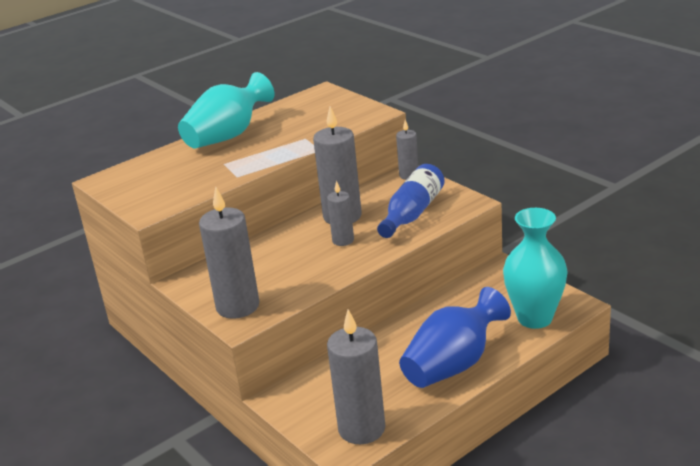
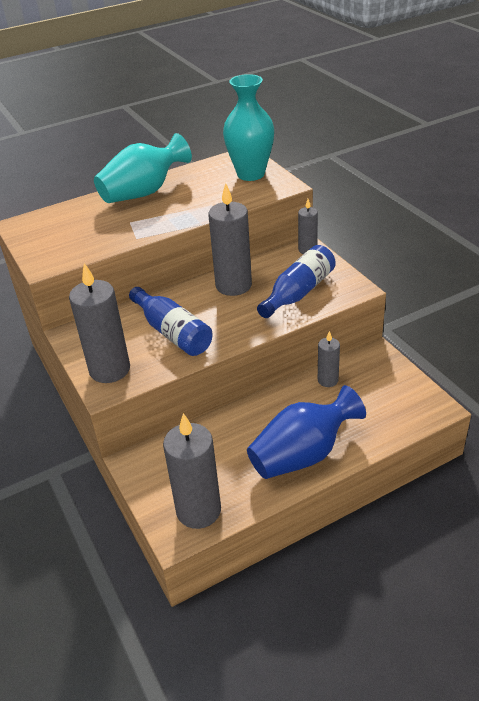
camera: 10 degrees right, 10 degrees up
(293, 265) = (172, 332): none -> blue bottle
(343, 240) = (226, 312): grey candle -> grey candle (327, 380)
(534, 318) = (393, 416): turquoise vase -> turquoise vase (251, 174)

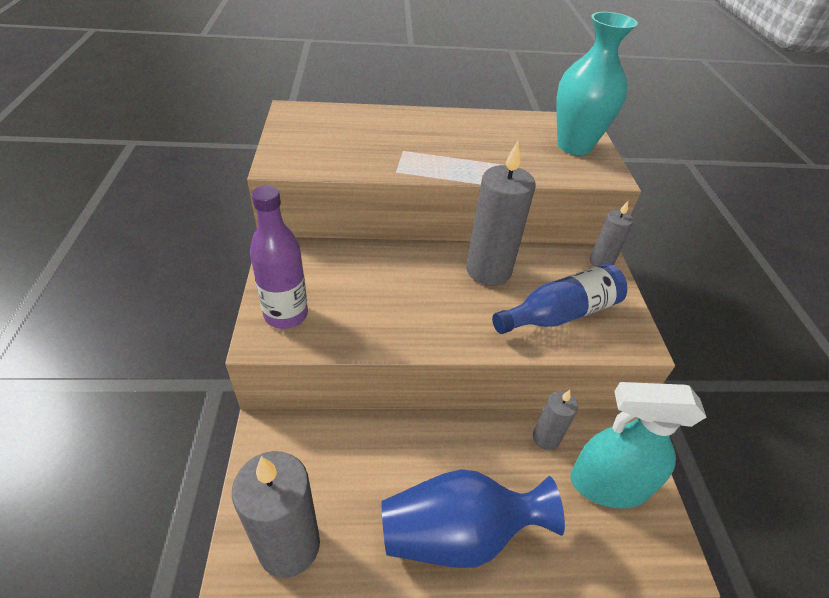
camera: 20 degrees right, 5 degrees up
(109, 369) = (286, 314): grey candle -> purple bottle
(143, 192) = (441, 123): turquoise vase -> none
(172, 332) = (384, 299): blue bottle -> none
(380, 388) = (608, 484): none -> turquoise spray bottle

